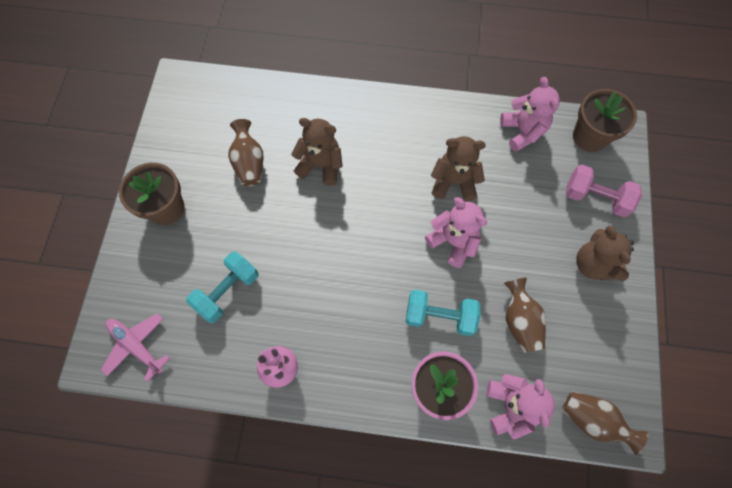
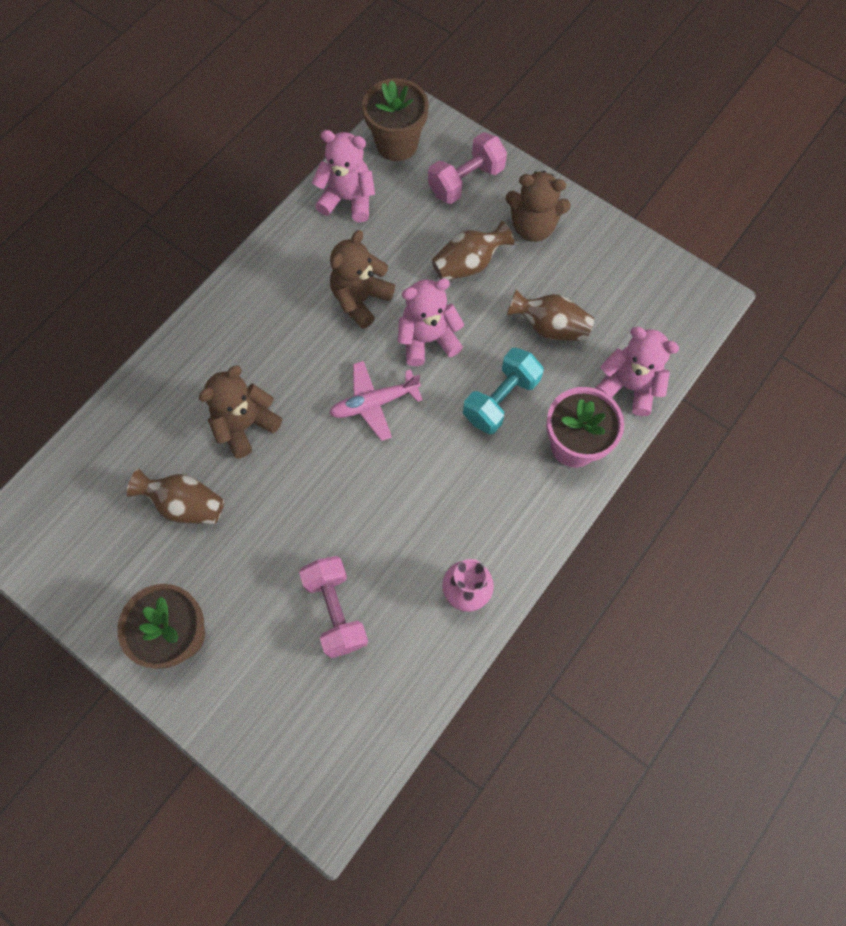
camera: 60 degrees left, 0 degrees up
(136, 346) = (338, 752): pink plane -> pink plane (374, 403)
(227, 291) = (336, 610): turquoise dumbbell -> pink dumbbell
(592, 420) = (680, 323): brown vase -> brown vase (468, 264)

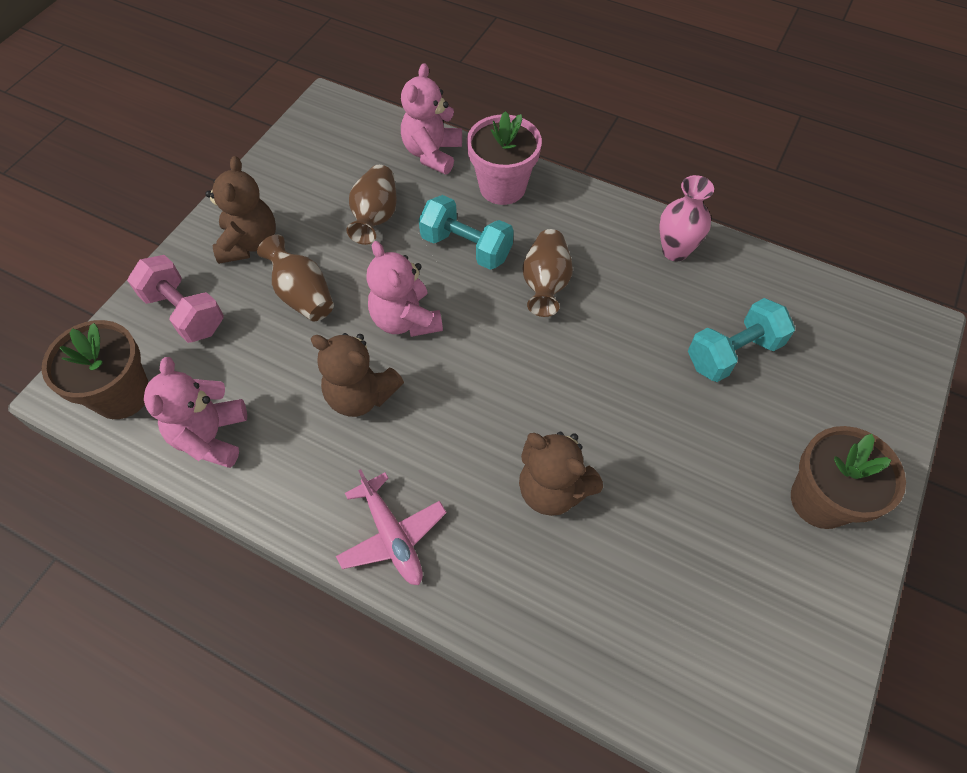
camera: 100 degrees left, 10 degrees down
(185, 504) = (672, 534): brown vase -> brown vase (545, 284)
(336, 610) = (733, 353): pink dumbbell -> turquoise dumbbell
(374, 403) = (494, 358): pink plane -> pink plane (392, 536)

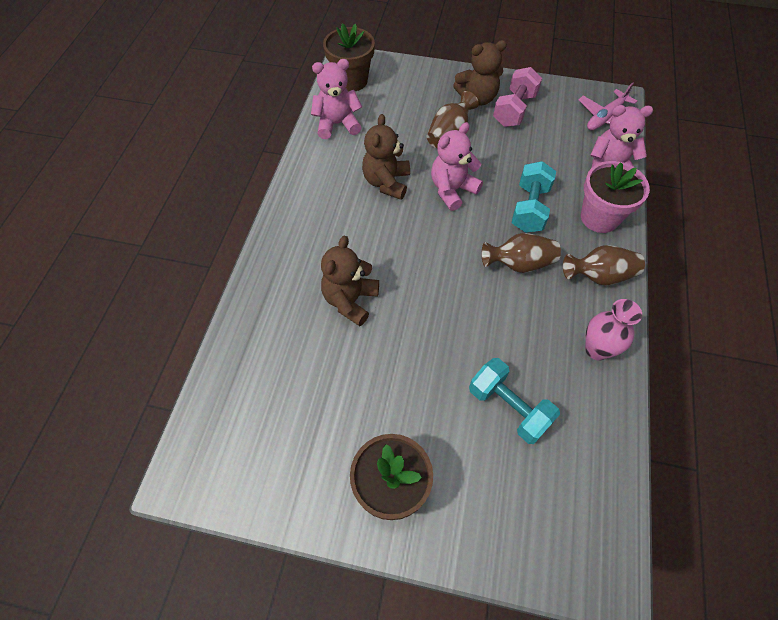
camera: 75 degrees right, 0 degrees up
(184, 312) = (414, 87): pink dumbbell -> pink dumbbell (514, 110)
(375, 217) = (531, 152): brown vase -> brown vase (599, 276)
(392, 536) = (297, 222): pink plane -> pink plane (605, 118)

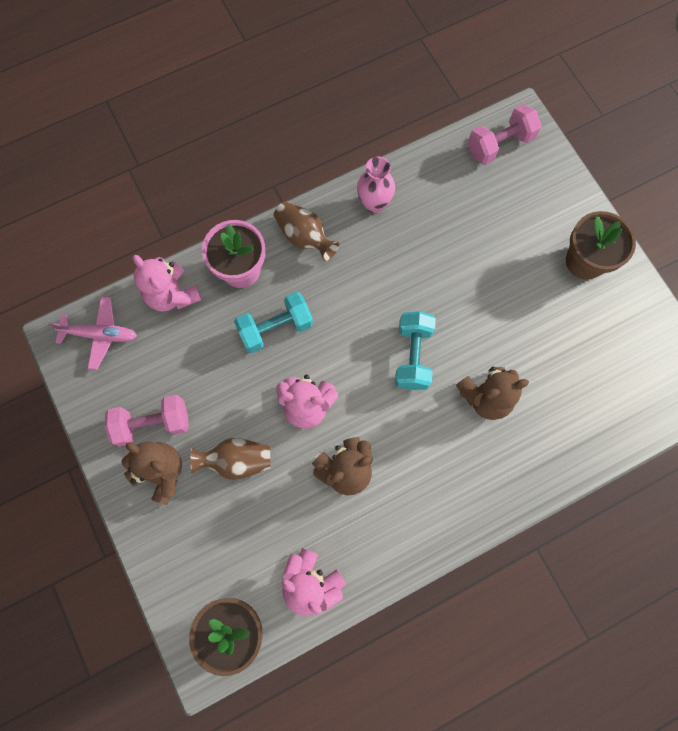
camera: 130 degrees left, 15 degrees up
(508, 407) = (468, 231): turquoise dumbbell -> turquoise dumbbell (413, 356)
(519, 264) = (342, 299): brown vase -> none
(589, 523) = (499, 144): none -> pink dumbbell

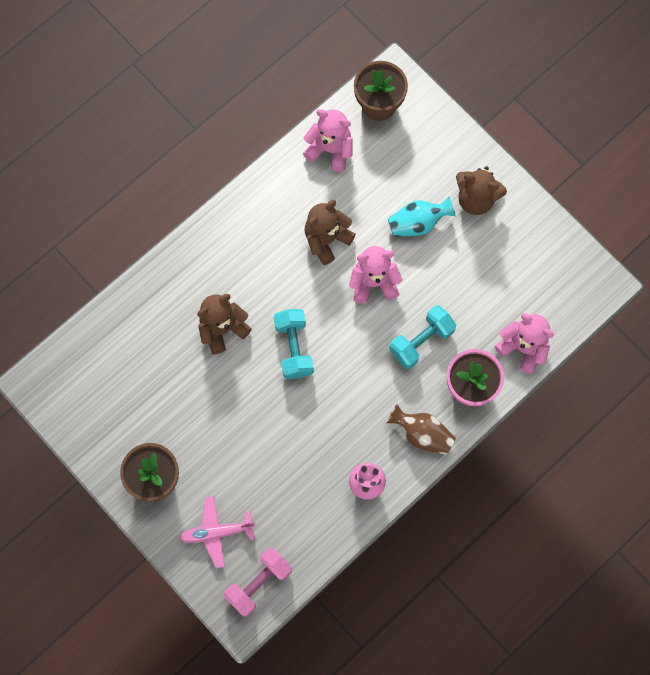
camera: 165 degrees right, 0 degrees up
(100, 334) = (571, 296): pink plane -> pink plane (216, 532)
(152, 424) = (497, 234): pink dumbbell -> none
(237, 461) = (418, 223): brown vase -> turquoise vase

